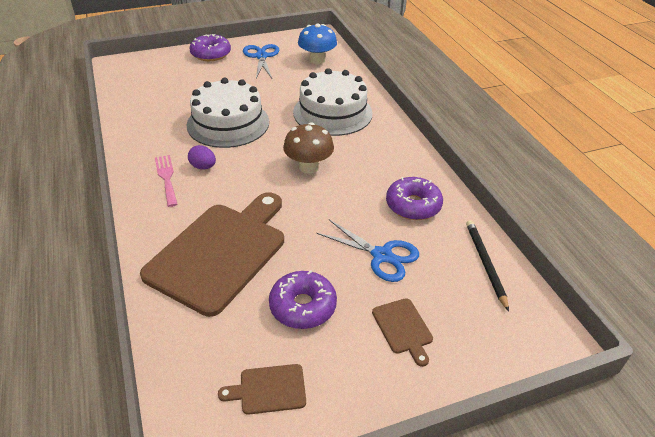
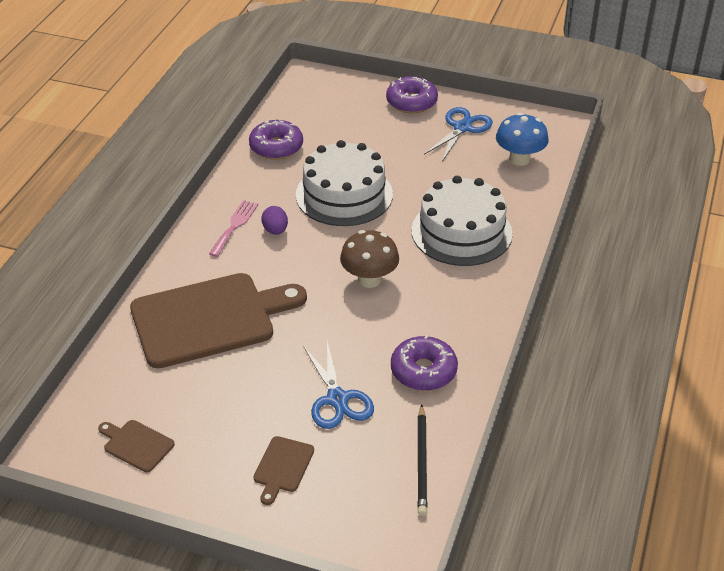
camera: 40 degrees right, 0 degrees up
(303, 306) = (225, 401): purple donut -> purple donut (276, 147)
(485, 264) = (422, 462): black pencil -> black pencil turned 150 degrees clockwise

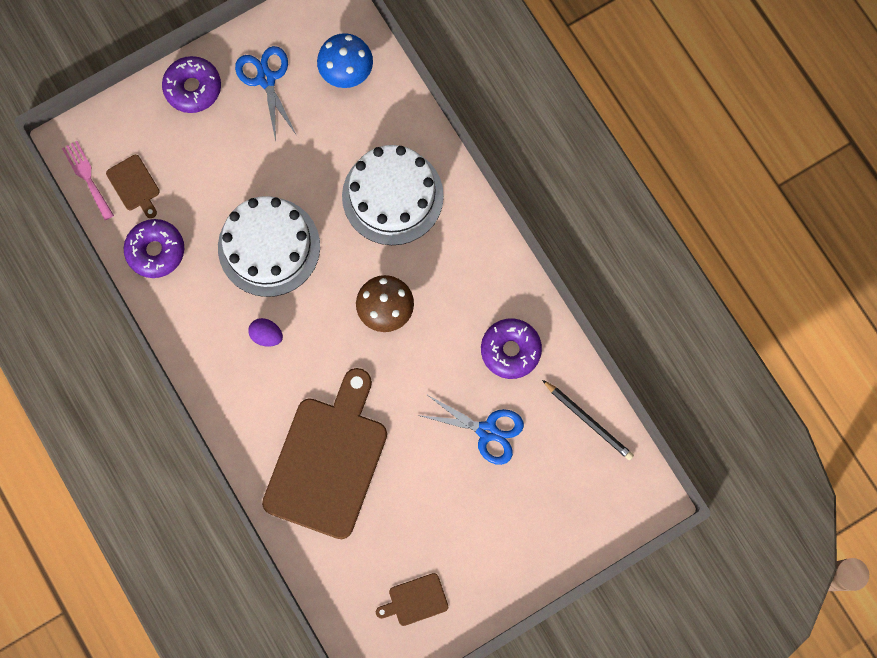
camera: 50 degrees left, 35 degrees up
(234, 226) = (233, 363): pink fork -> pink fork (87, 177)
(282, 467) = (517, 515): brown cutting board -> brown cutting board (134, 185)

